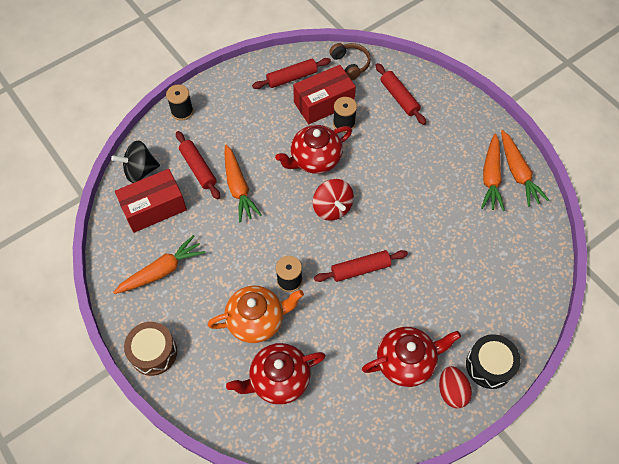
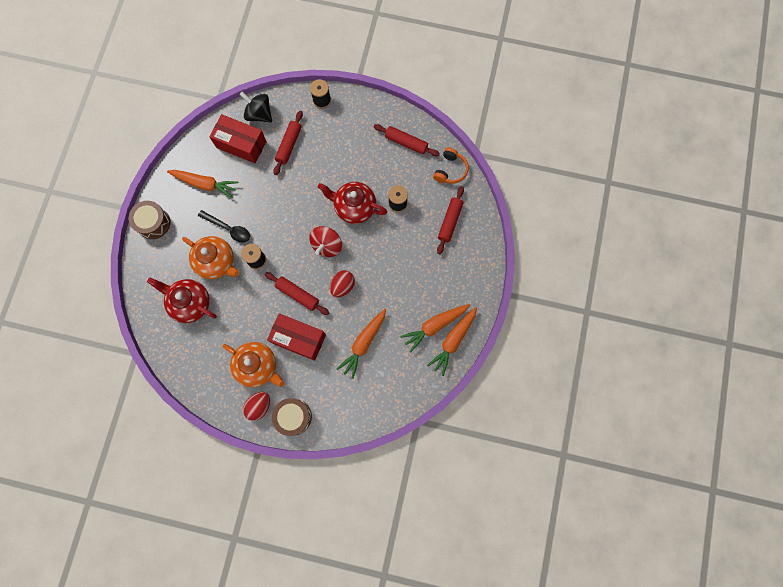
camera: 50 degrees right, 15 degrees up
(231, 283) = (228, 228): none -> black spoon
(238, 187) = (295, 179): orange carrot -> orange carrot (363, 343)
(324, 103) = (403, 178): red box -> red box (299, 339)
(350, 64) = (450, 170): brown headphones -> orange headphones
(386, 224) = (342, 286): none -> red egg
(406, 361) = (258, 366): red teapot -> orange teapot
(489, 365) = (293, 417): black drum -> brown drum

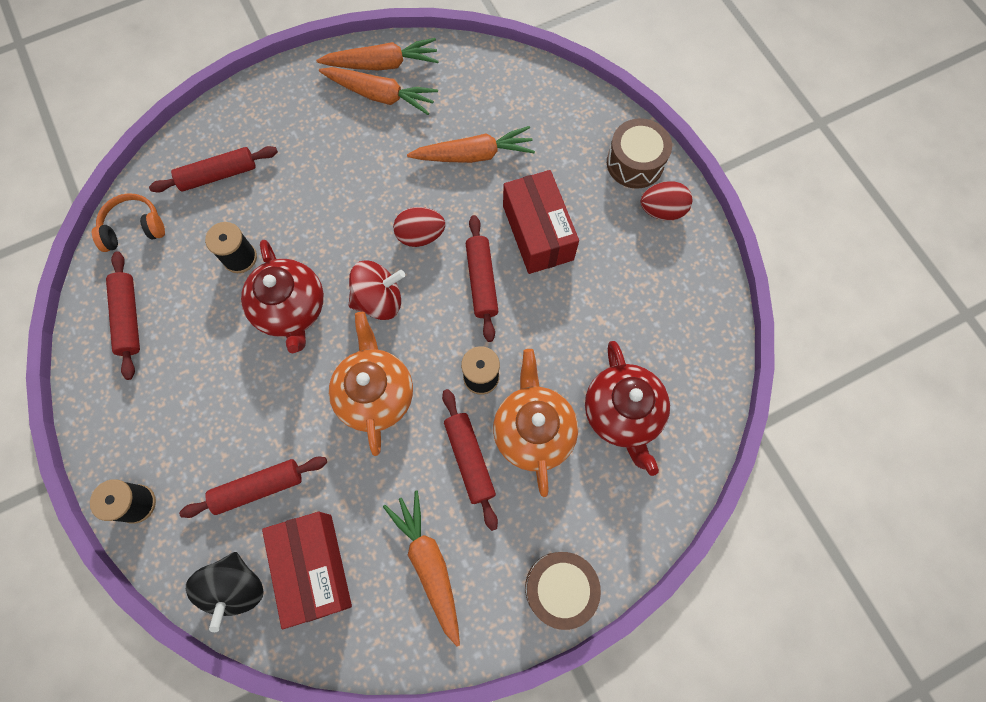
camera: 130 degrees left, 5 degrees down
(228, 228) = (469, 459): black spoon -> red rolling pin
(258, 366) = (618, 252): orange teapot -> orange teapot (375, 394)

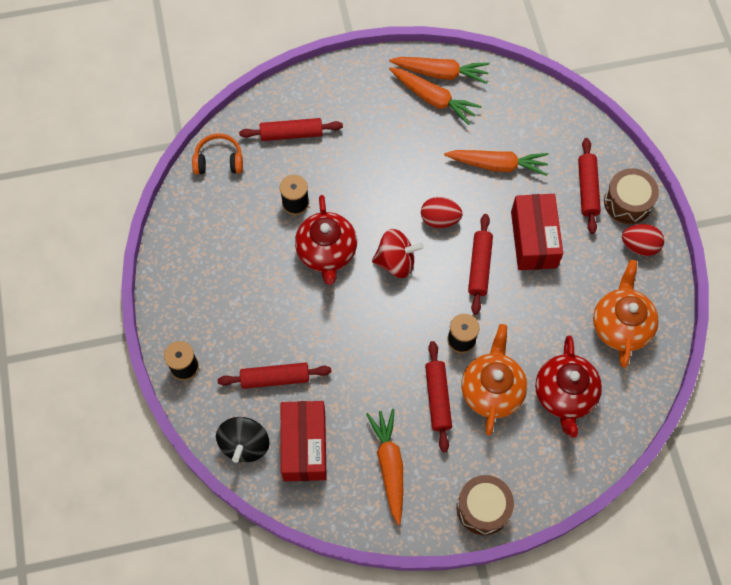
camera: 15 degrees right, 5 degrees down
(128, 318) = (203, 228): red rolling pin -> red rolling pin (587, 189)
(375, 394) = (377, 332): orange teapot -> orange teapot (620, 325)

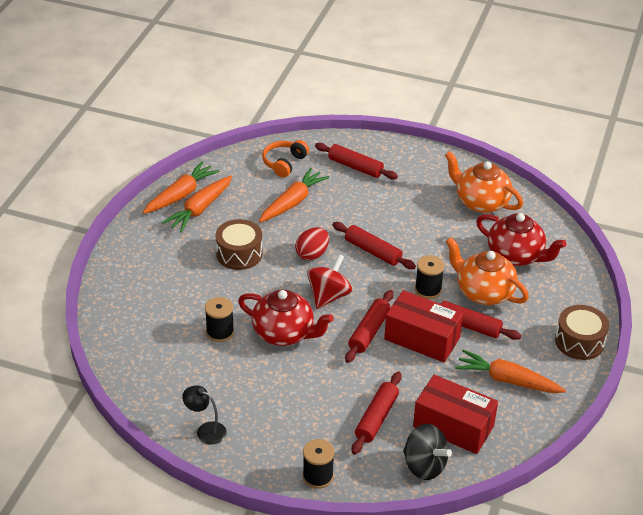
camera: 60 degrees left, 25 degrees down
(182, 257) = (205, 430): none -> black lamp
(219, 160) = (131, 363): orange headphones -> orange headphones (284, 163)
(291, 134) = (150, 305): red rolling pin -> red rolling pin (369, 331)
(433, 99) = (200, 209): orange carrot -> orange carrot turned 150 degrees clockwise
(534, 239) = (374, 212): red box -> red box (422, 338)
(627, 202) = (384, 153): brown drum -> brown drum (239, 254)
(639, 246) = (424, 164): red egg -> none

